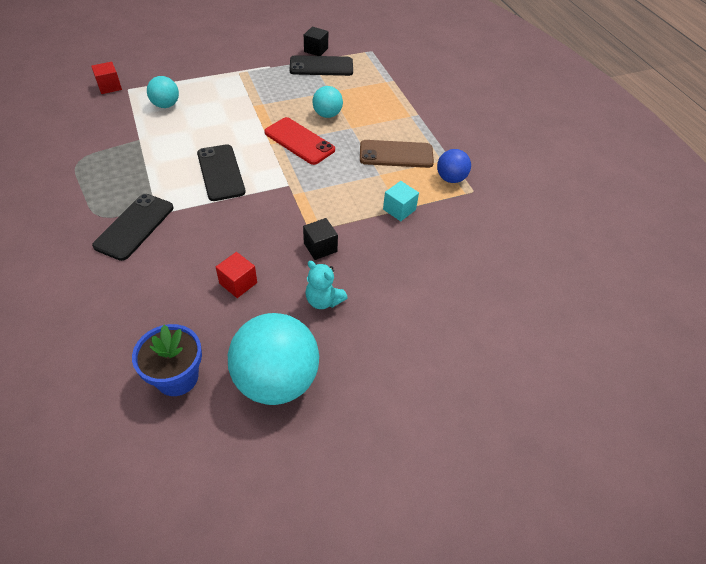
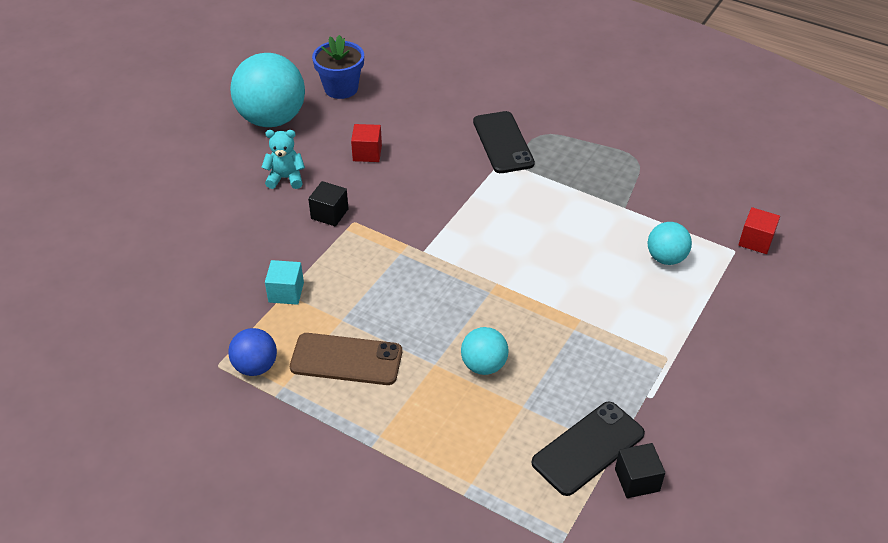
camera: 145 degrees right, 5 degrees down
(221, 172) = (501, 224): black phone -> none
(299, 141) = (471, 306): red phone -> none
(396, 154) = (346, 360): brown phone -> brown phone turned 45 degrees clockwise

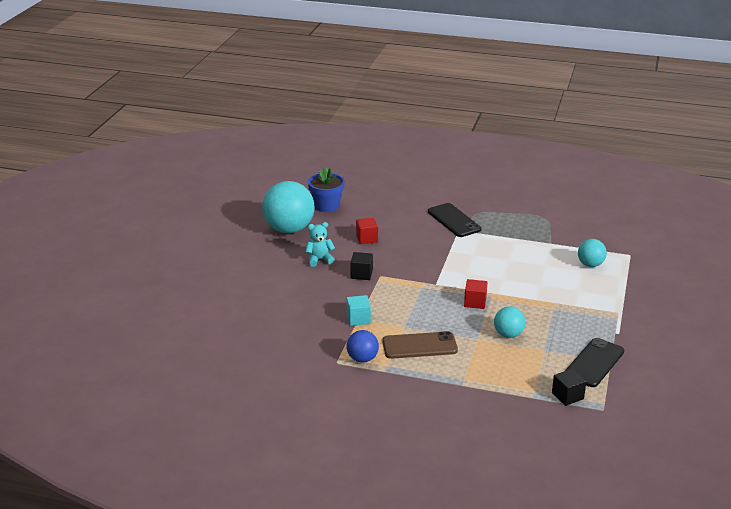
camera: 15 degrees left, 15 degrees down
(637, 480) = (631, 372): black cube -> black cube (567, 396)
(755, 241) = (640, 248): red cube -> red cube (475, 302)

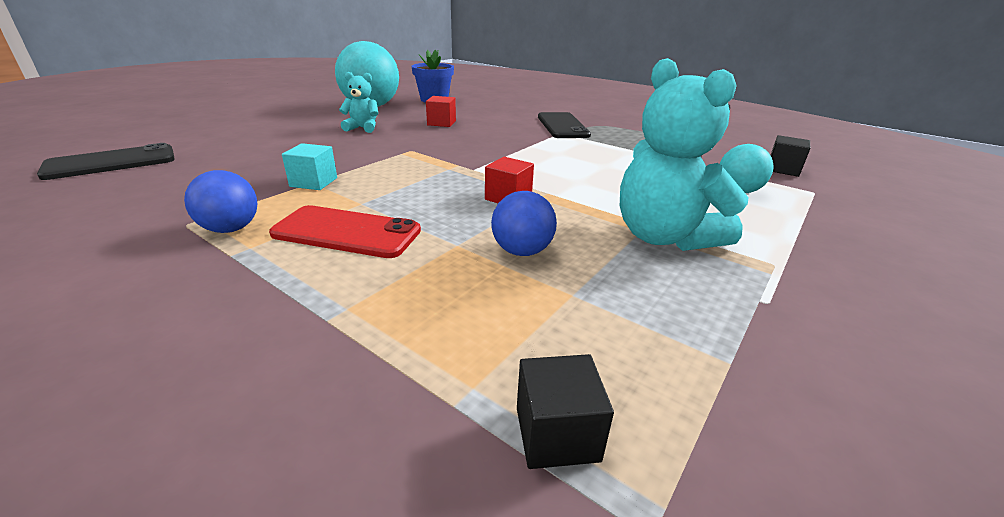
camera: 20 degrees right, 0 degrees up
(361, 274) = (390, 145): black cube -> black cube (782, 169)
(419, 346) = (347, 232): brown phone -> red phone
(508, 334) = (522, 251): turquoise ball -> blue ball
(566, 309) = (664, 237): none -> turquoise teddy bear
(594, 363) = (682, 356): black phone -> black phone (111, 163)

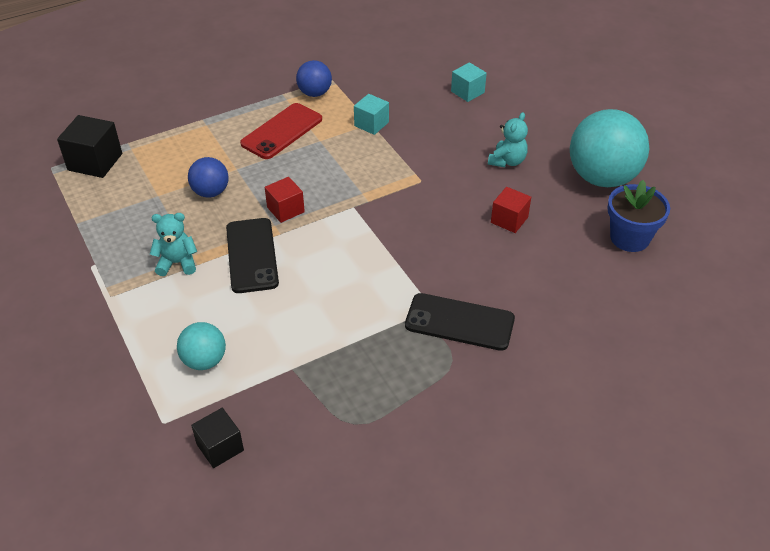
camera: 115 degrees right, 15 degrees up
(111, 163) = (458, 44): black phone -> black phone (251, 255)
(238, 149) = (467, 92): none -> turquoise cube
(557, 433) = (95, 162): black cube -> black cube, size x1.53
(664, 237) = (177, 263): turquoise teddy bear -> turquoise teddy bear, size x0.52

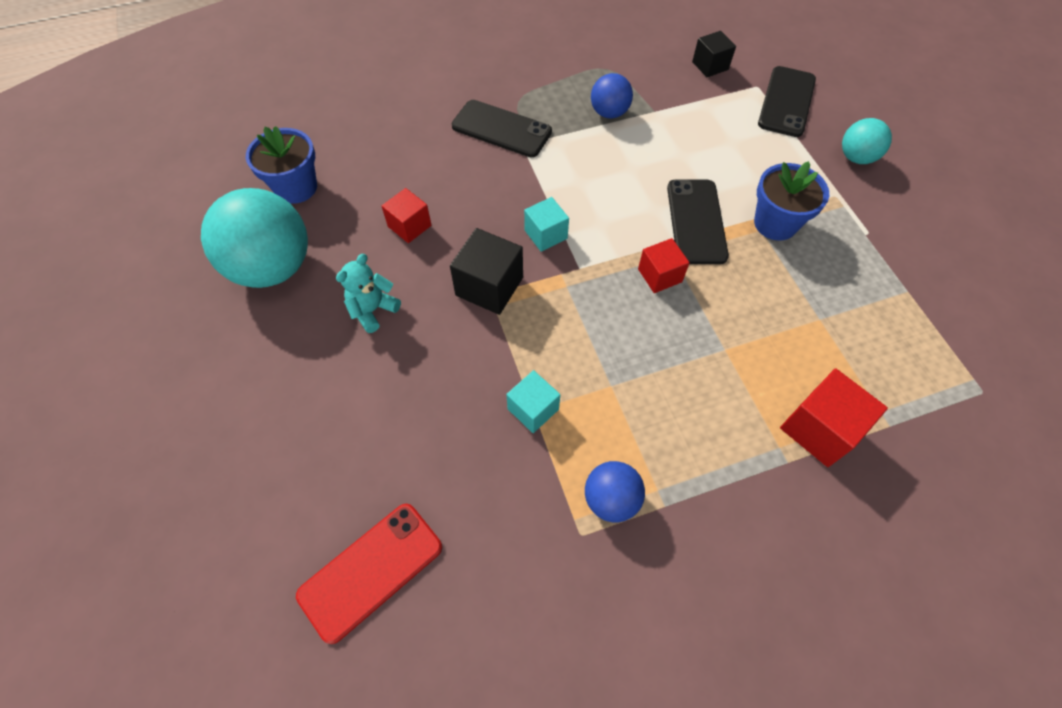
camera: 170 degrees left, 15 degrees up
(95, 162) = (924, 393): black cube -> black cube (489, 286)
(132, 403) = (786, 102): none -> black phone
(177, 136) = (819, 429): none -> red cube
(177, 263) = (775, 223): turquoise teddy bear -> blue flower pot
(204, 360) = (731, 126): turquoise ball -> turquoise ball (856, 157)
(211, 192) = (753, 315): blue ball -> blue ball (609, 113)
(282, 131) = (665, 414): red phone -> red phone (371, 571)
(467, 92) = (368, 460): turquoise cube -> turquoise cube (546, 234)

